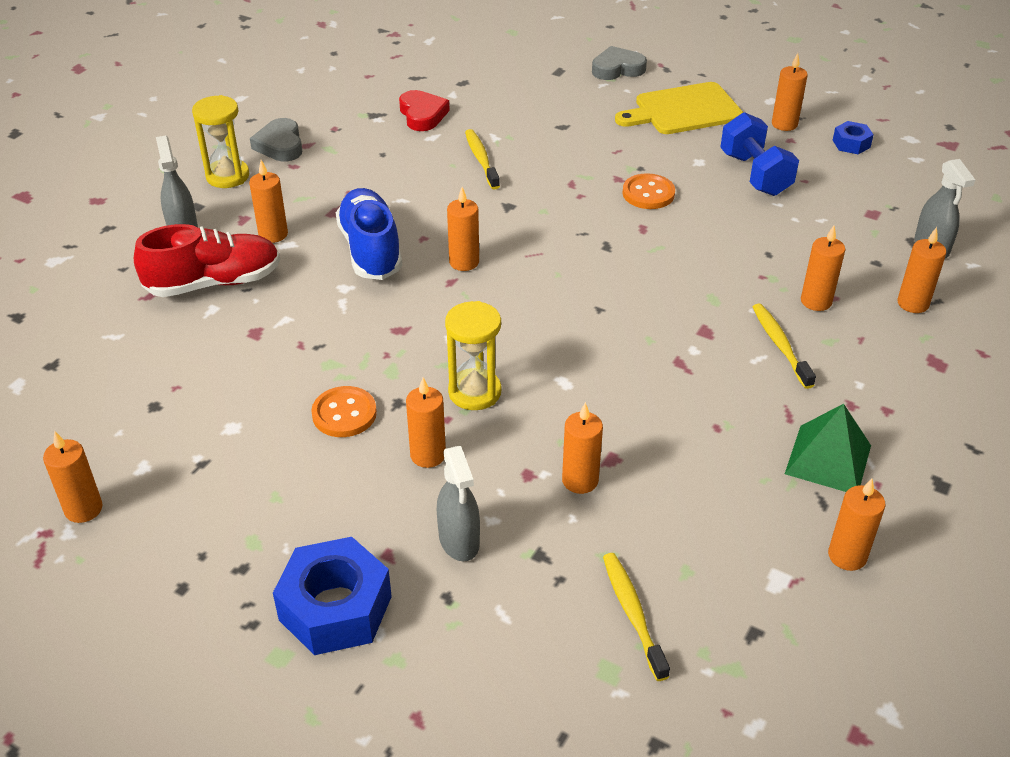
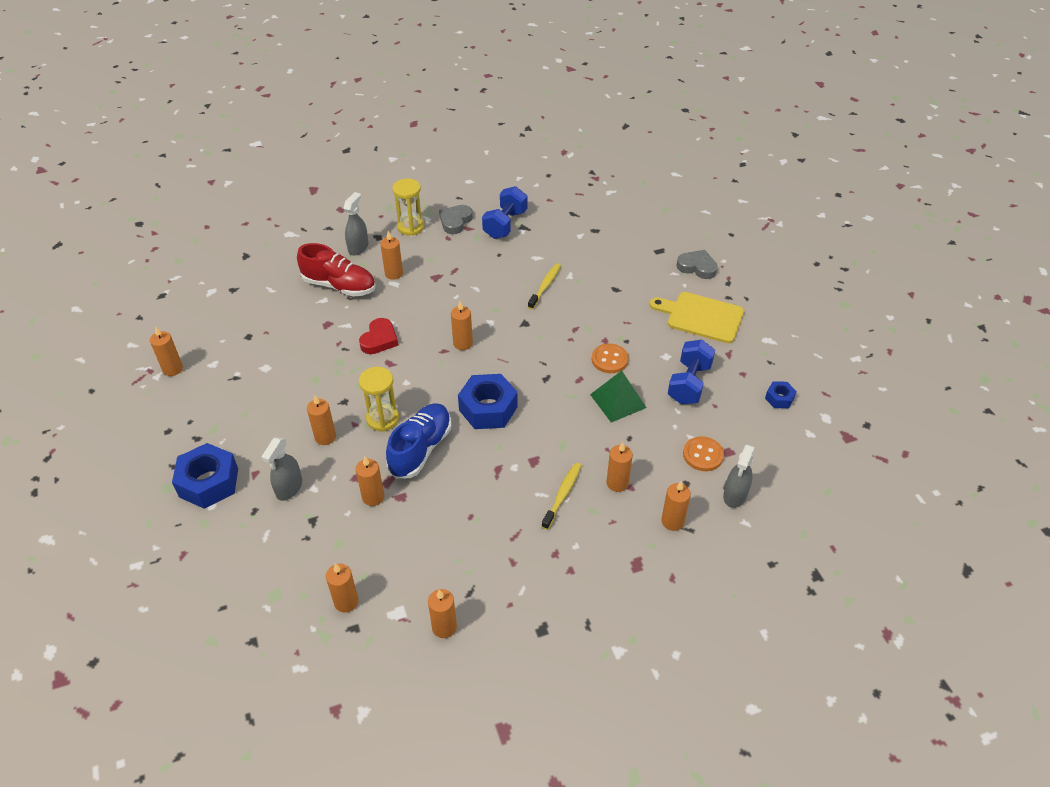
camera: 40 degrees right, 5 degrees up
(344, 414) = (315, 392): orange button -> orange button (703, 455)
(348, 121) = (505, 224): none -> blue dumbbell
(370, 250) = (427, 309): blue shoe -> blue shoe (420, 449)
(422, 115) = (548, 240): red heart -> red heart (379, 339)
(585, 310) = (488, 408): none -> blue nut
(633, 614) = (315, 577): yellow toothbrush -> none
(784, 124) = (753, 361): orange candle -> orange candle (346, 602)
(828, 459) = (502, 573): green pyramid -> green pyramid (618, 401)

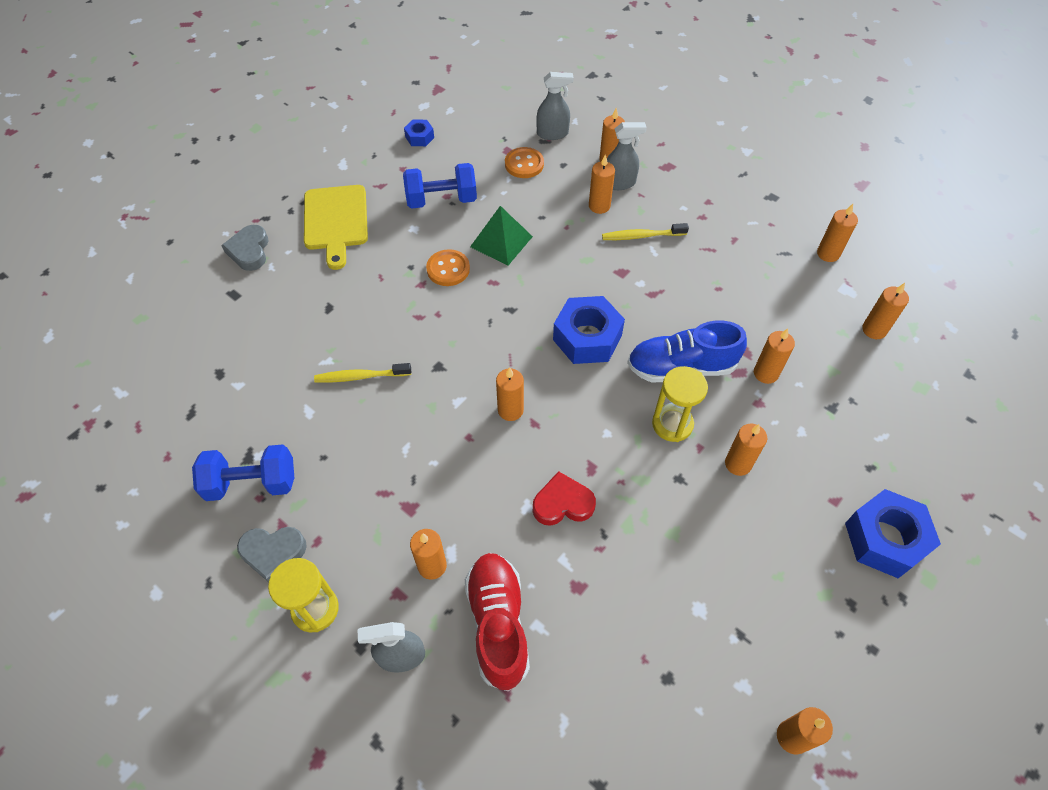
camera: 120 degrees left, 10 degrees up
(289, 488) = (821, 454): grey spray bottle -> grey spray bottle (619, 183)

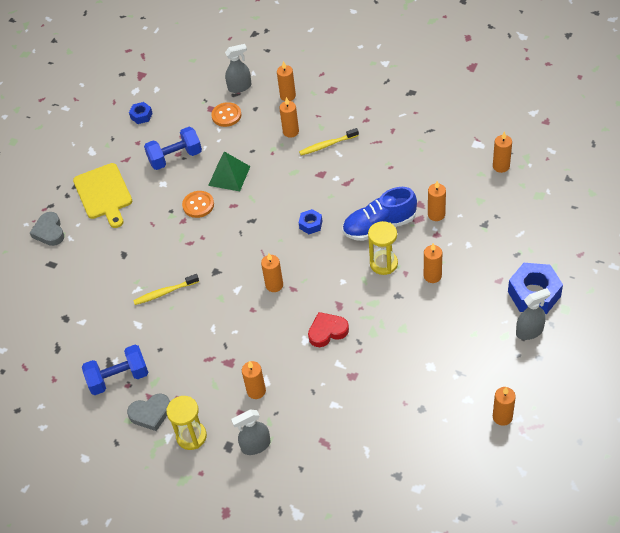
camera: 10 degrees left, 5 degrees down
(498, 624) = (309, 410): red shoe -> none
(587, 338) = (310, 224): blue nut -> blue nut, size x0.50
(619, 183) = (300, 111): grey spray bottle -> grey spray bottle (529, 331)
(828, 254) = (459, 123): orange candle -> none

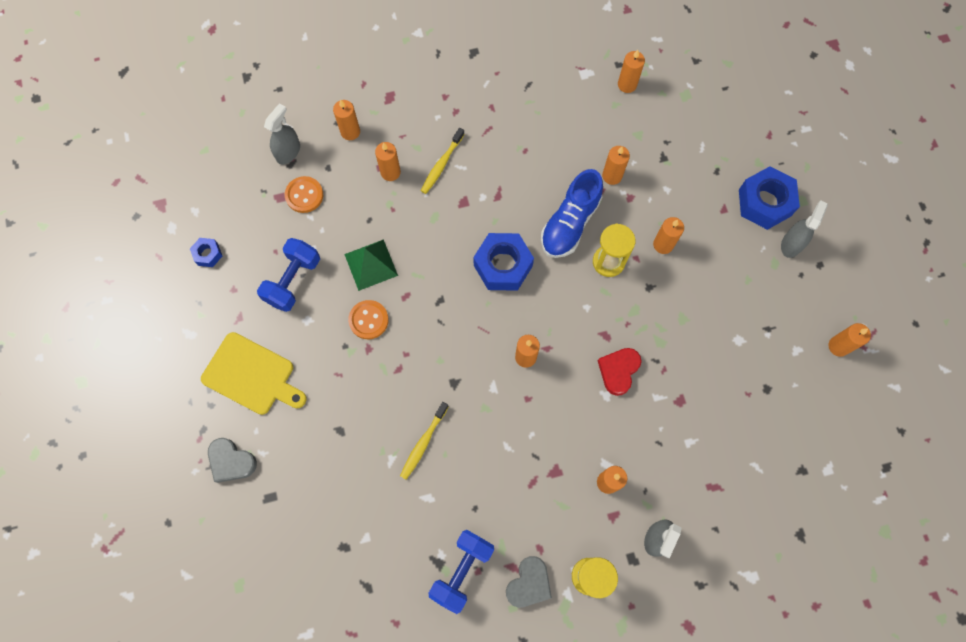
camera: 45 degrees left, 20 degrees up
(310, 224) = (503, 266): blue nut -> blue nut, size x1.99

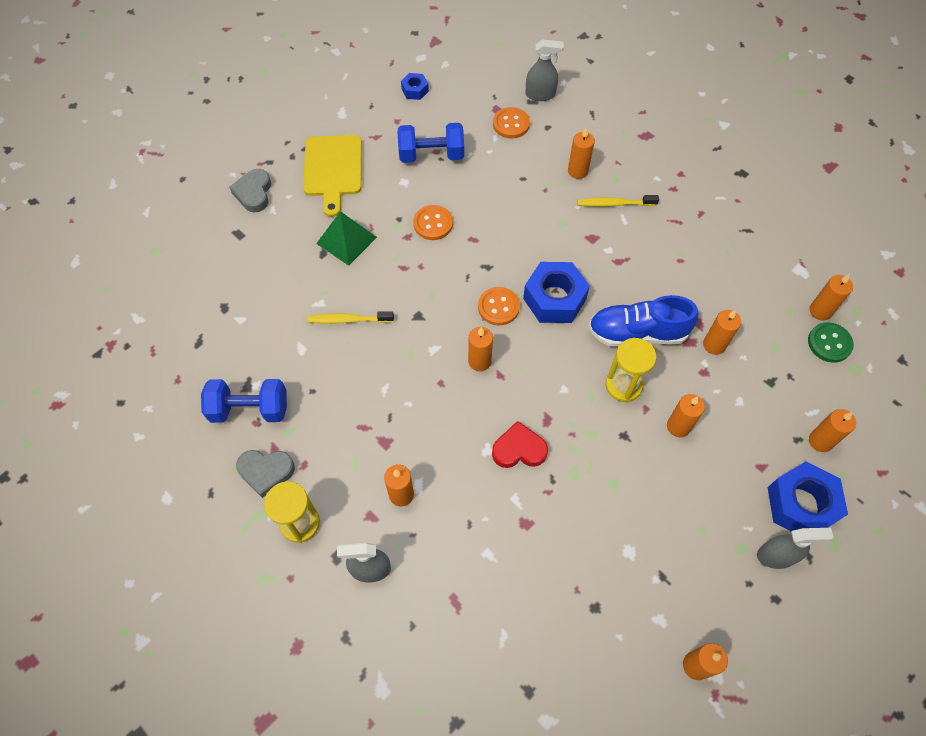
camera: 60 degrees right, 10 degrees down
(350, 132) = (592, 125): orange candle -> orange candle (820, 441)
(371, 264) = (483, 200): green pyramid -> green pyramid (346, 240)
(484, 313) = (498, 307): none -> orange button
(656, 97) = (829, 343): none -> green button

